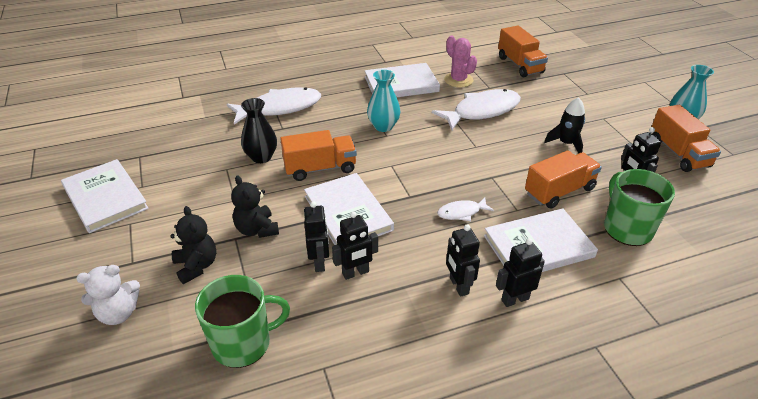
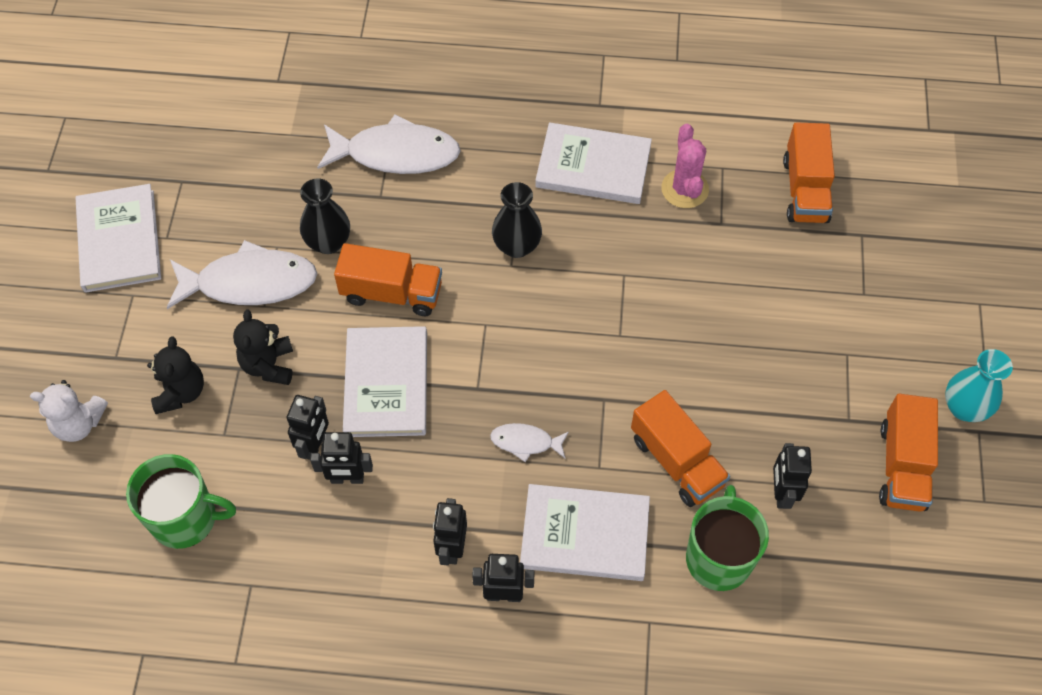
camera: 25 degrees right, 20 degrees up
(383, 126) = (517, 246): turquoise vase -> black vase
(482, 111) = (675, 270): white fish -> white fish (250, 282)
(559, 191) = (676, 461): orange truck -> orange truck turned 60 degrees clockwise
(566, 143) = (752, 381): black rocket -> none

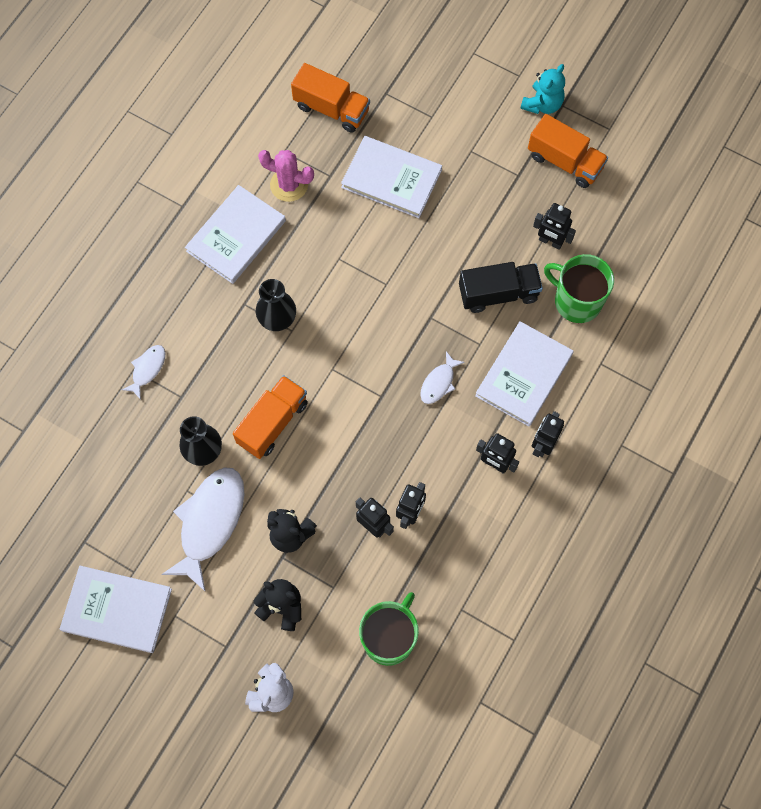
camera: 65 degrees left, 10 degrees up
(386, 384) = (347, 457): white book -> white book (391, 179)
(396, 154) = (147, 369): white fish -> white fish, size x0.49
(676, 461) = (498, 293): orange truck -> black truck
(964, 408) = (542, 104): turquoise vase -> turquoise teddy bear

